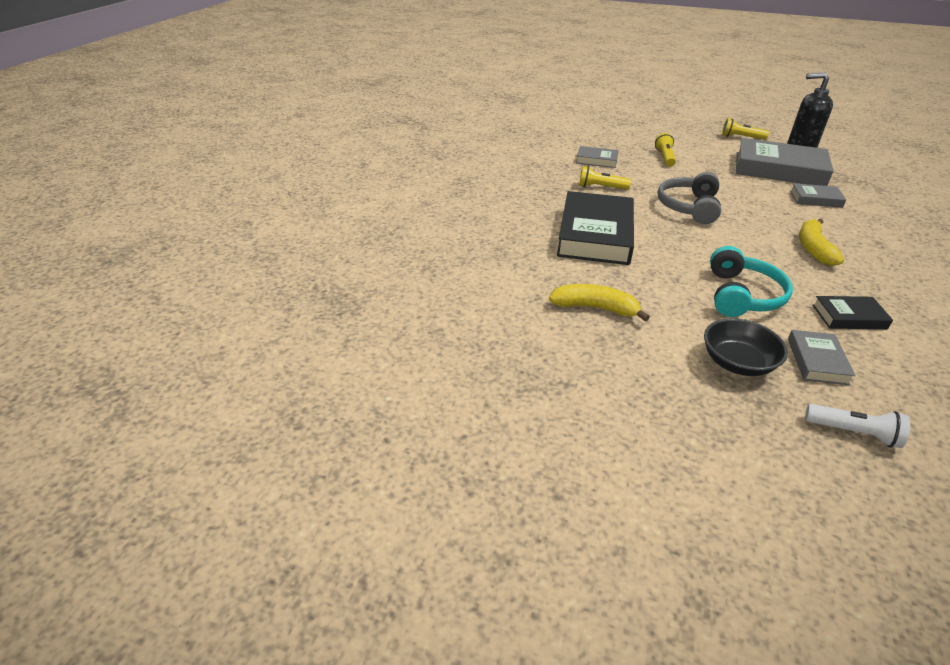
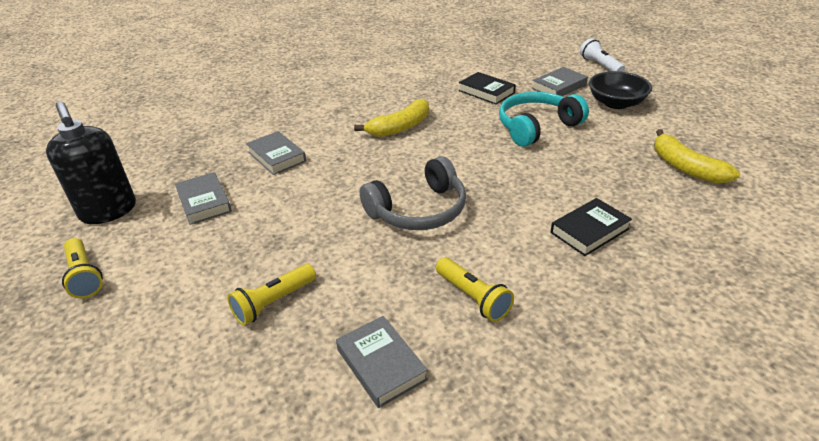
camera: 135 degrees left, 0 degrees up
(595, 235) = (589, 231): black book -> black book, size x0.48
(779, 169) = (204, 202): grey book -> grey book, size x0.48

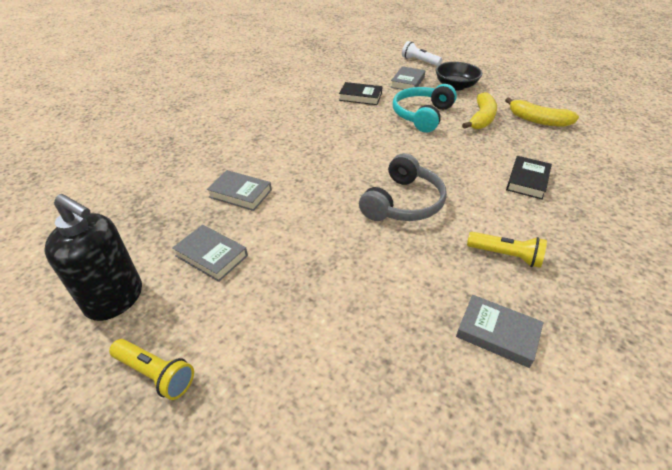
camera: 30 degrees left, 5 degrees up
(273, 302) = (367, 320): yellow flashlight -> none
(400, 127) = (322, 140): yellow banana -> yellow banana (481, 118)

